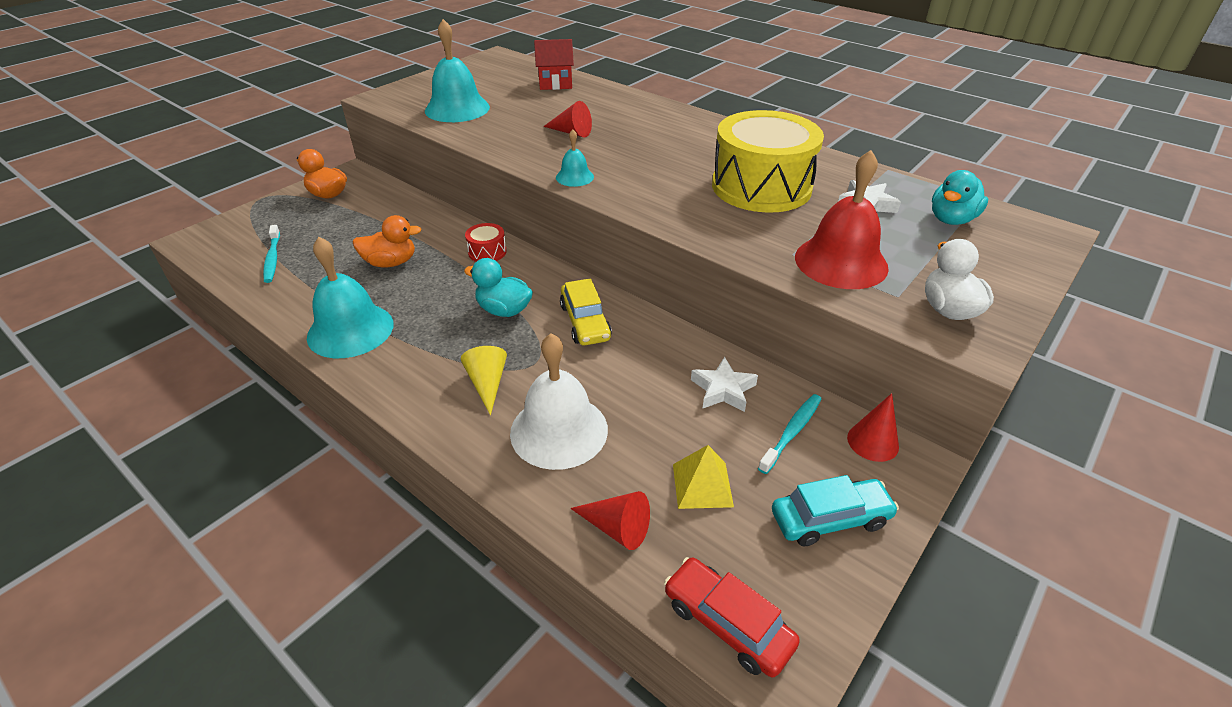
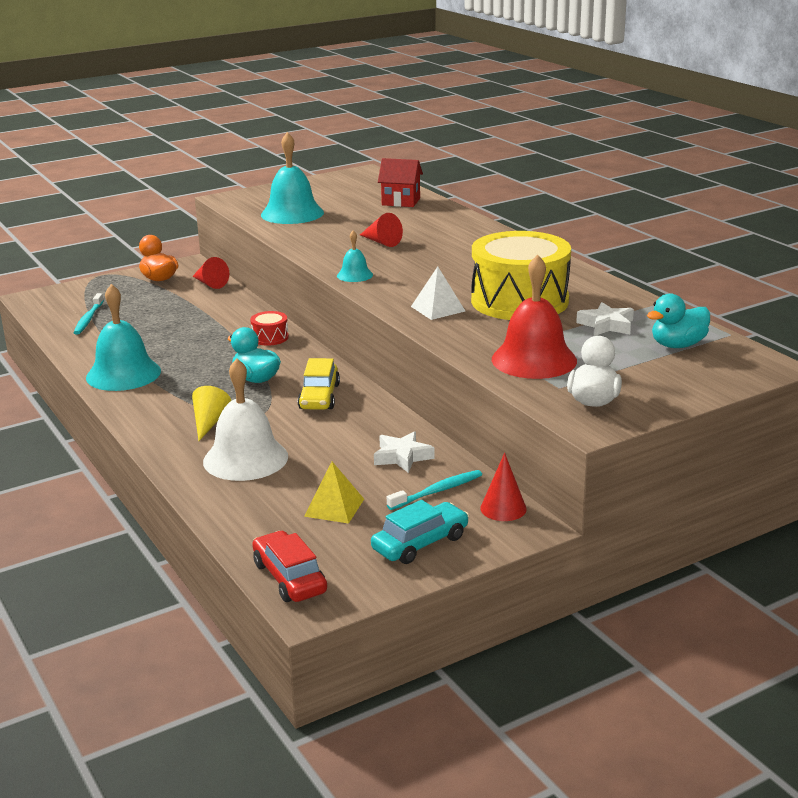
camera: 20 degrees right, 15 degrees down
(391, 263) = (182, 334): orange duck -> none
(617, 528) = (248, 517): red cone -> red cone (210, 283)
(691, 208) = (438, 309): none -> white pyramid
(830, 519) = (420, 543): turquoise car -> turquoise car turned 45 degrees counterclockwise

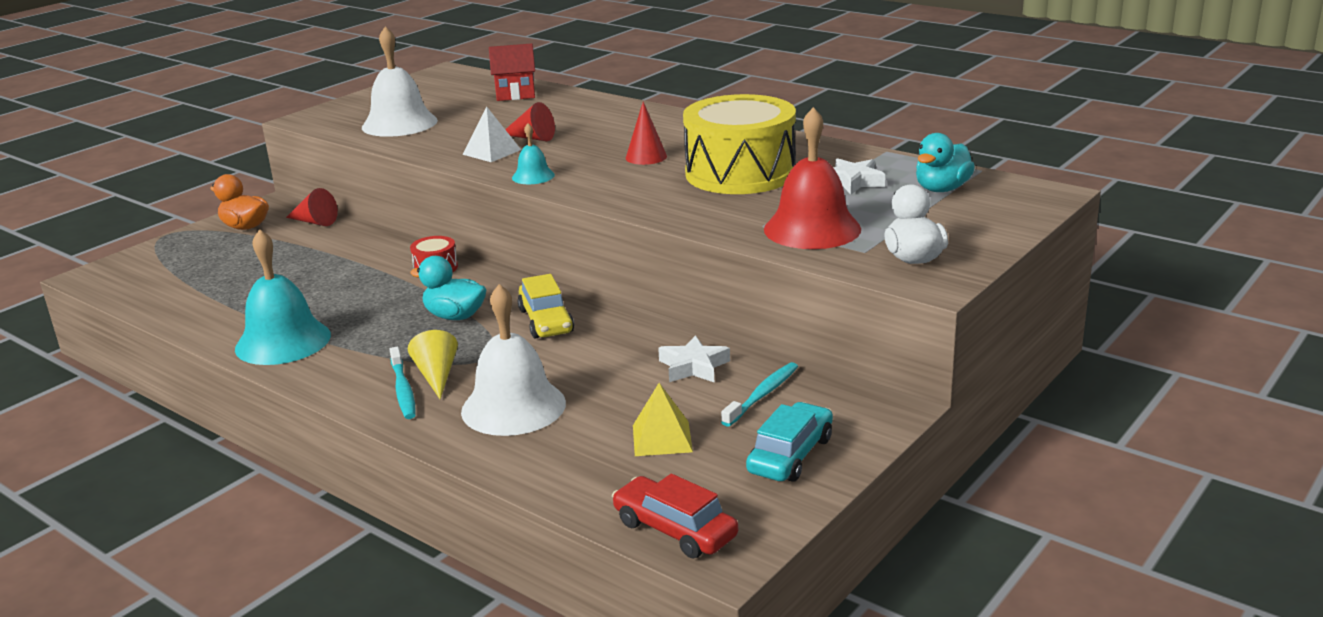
camera: 20 degrees left, 0 degrees up
(88, 319) = (187, 287): turquoise toothbrush -> turquoise toothbrush (403, 390)
(292, 213) = (399, 124): turquoise bell -> white bell
(438, 309) = (659, 195): white pyramid -> white pyramid (492, 152)
(503, 508) = (847, 397): red cone -> red cone (646, 157)

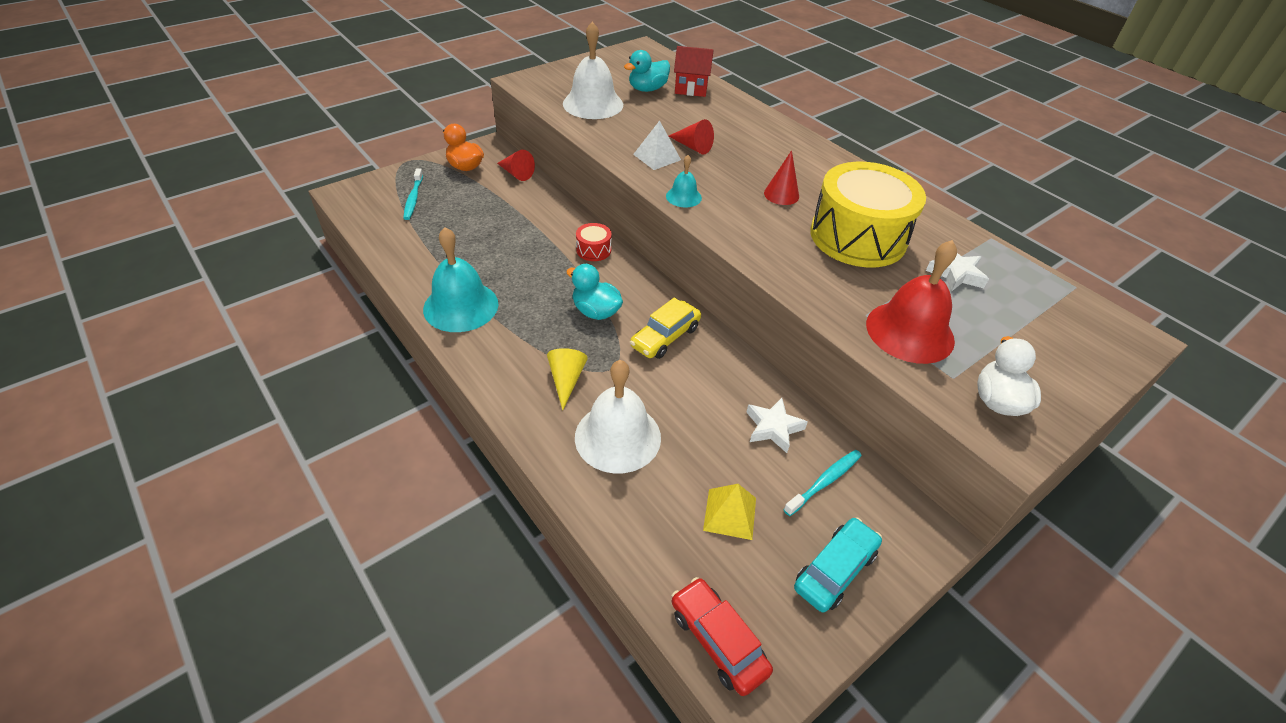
camera: 10 degrees right, 20 degrees up
(403, 390) = (537, 390): turquoise toothbrush -> turquoise toothbrush (413, 198)
(546, 321) = (665, 337): yellow car -> yellow car turned 45 degrees clockwise
(942, 189) = (1036, 305): turquoise duck -> turquoise duck (647, 89)

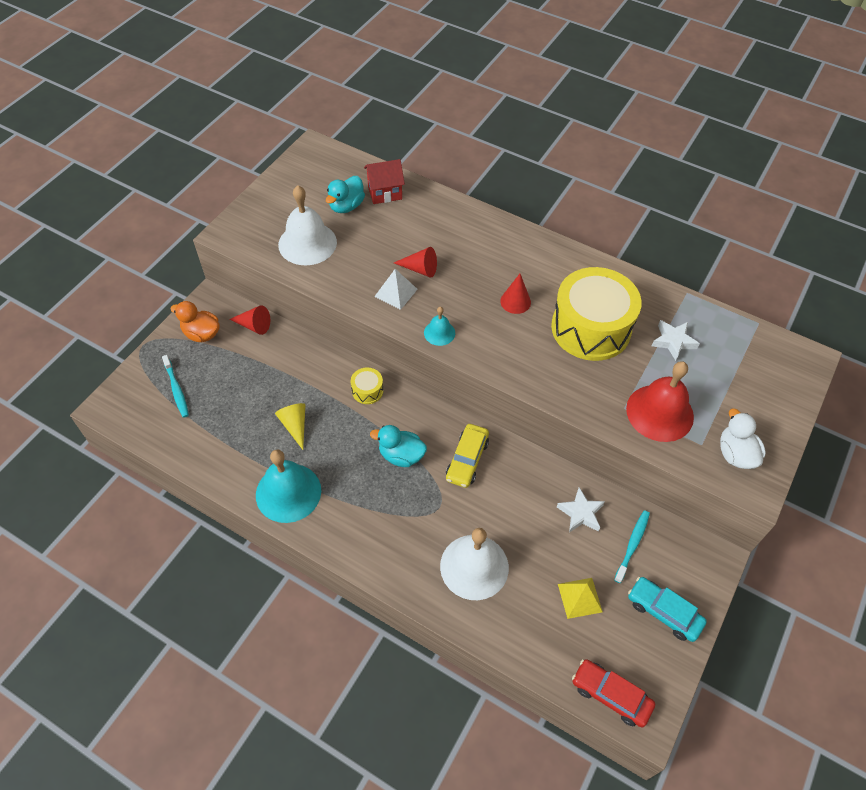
camera: 20 degrees left, 10 degrees up
(566, 380) = (411, 531): yellow cone -> yellow cone (295, 425)
(593, 250) = (367, 391): red drum -> yellow drum
(835, 570) = (663, 612): turquoise car -> turquoise car turned 75 degrees counterclockwise

